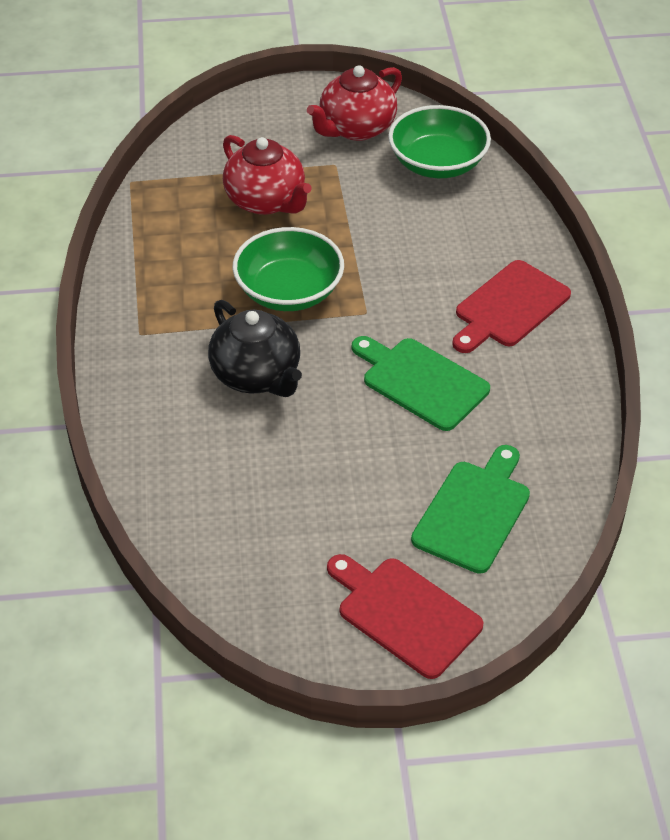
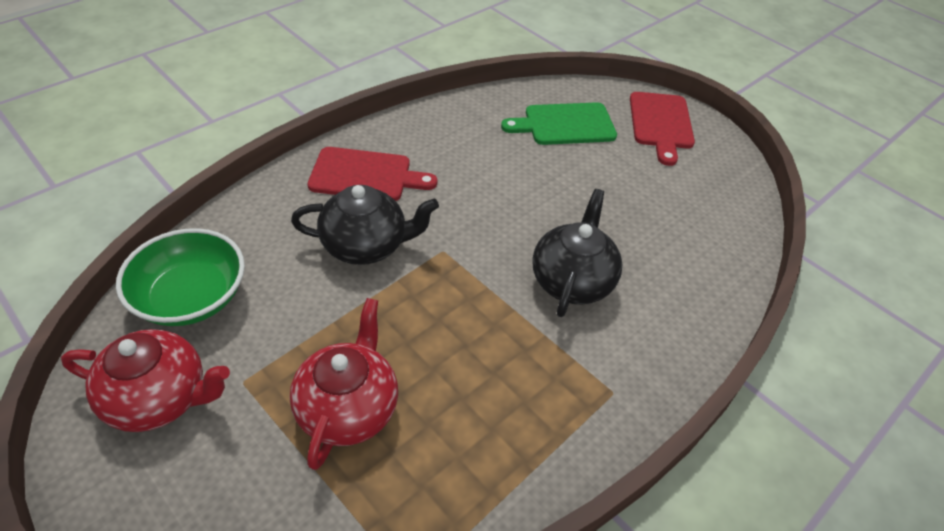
camera: 130 degrees left, 0 degrees up
(289, 291) = (462, 313): green bowl -> none
(413, 270) = (366, 245): none -> black teapot
(421, 381) = (485, 189): green cutting board -> none

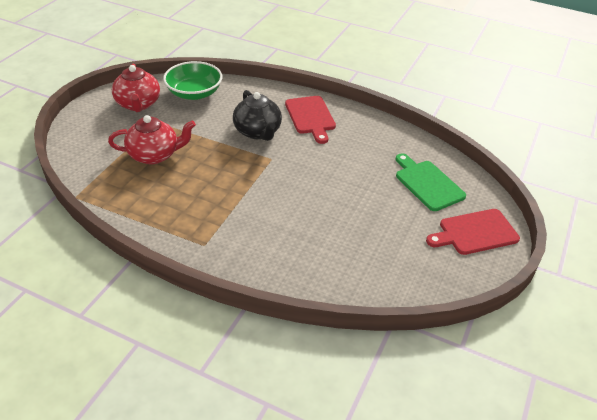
camera: 70 degrees right, 5 degrees down
(572, 280) = (279, 214): black teapot -> none

